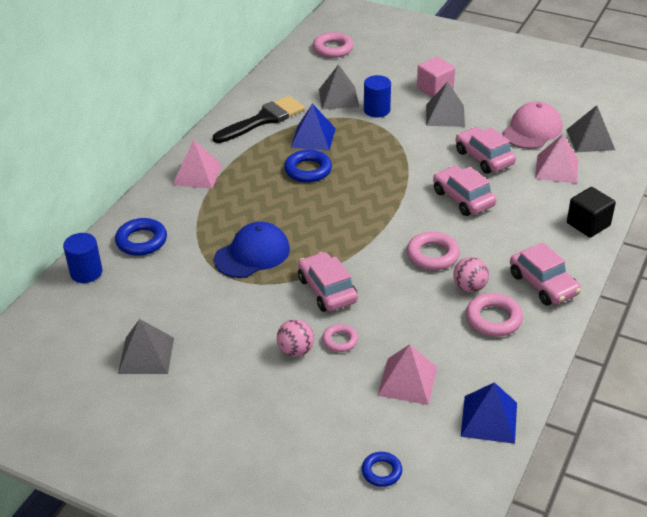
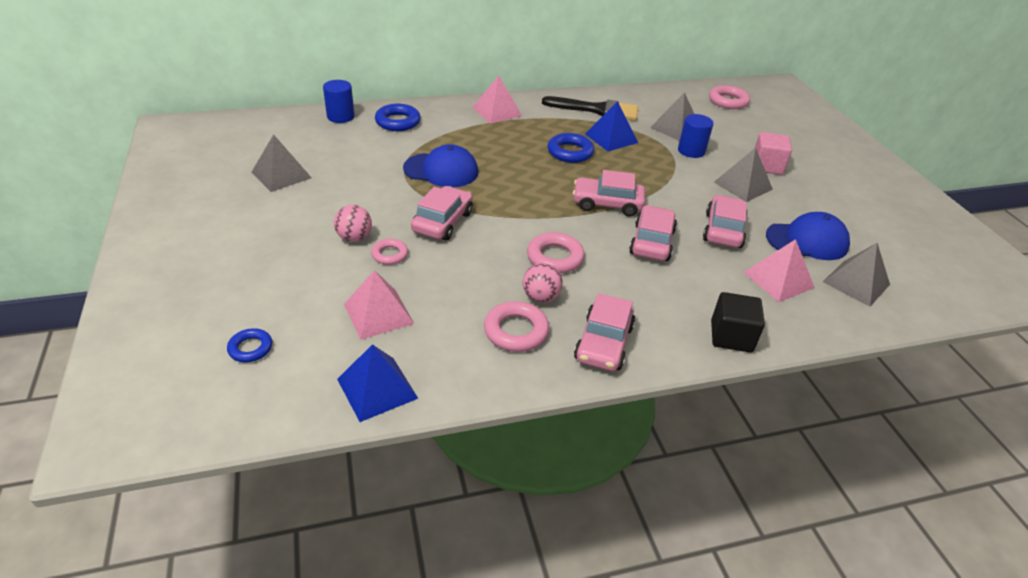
camera: 45 degrees right, 0 degrees up
(396, 192) = (607, 204): none -> pink car
(532, 130) = (807, 241): pink cap -> blue cap

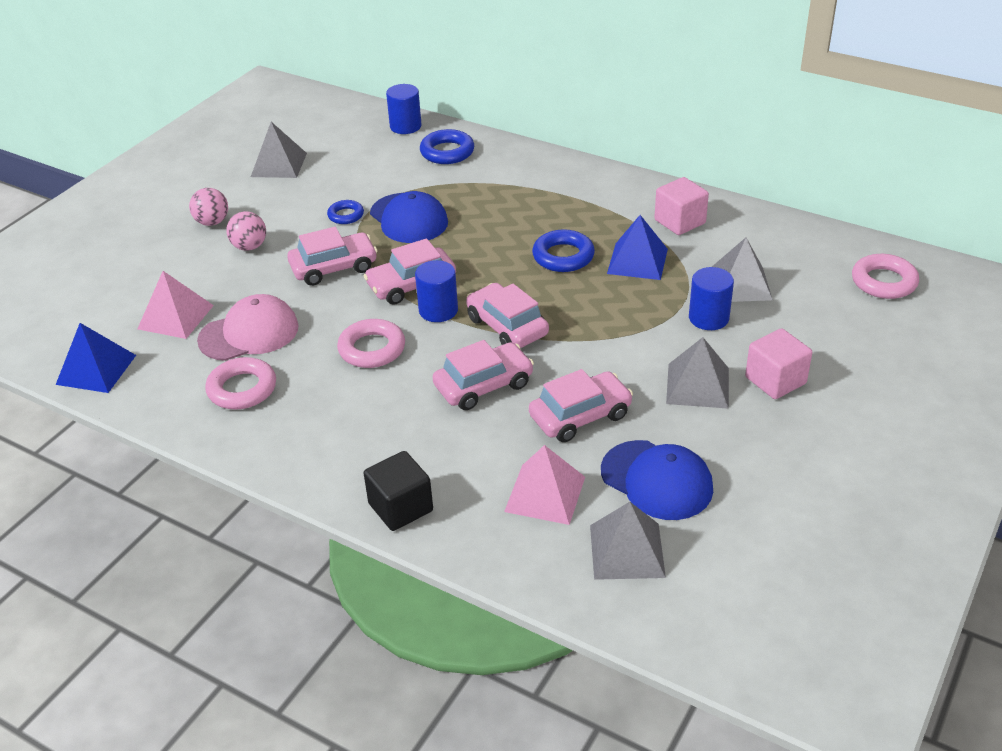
camera: 50 degrees right, 0 degrees up
(250, 348) = (71, 295): blue ring -> blue ring (346, 215)
(390, 254) = (252, 274): pink ring -> none
(456, 293) = (249, 333): none -> pink cap
(497, 111) = (562, 179): pink pyramid -> none
(540, 297) = (304, 375): pink ball -> pink ball (212, 222)
(554, 214) = (438, 310): none -> blue cylinder
(596, 110) = (679, 222): black brush -> pink cube
(603, 343) = (288, 440): pink car -> pink car (411, 285)

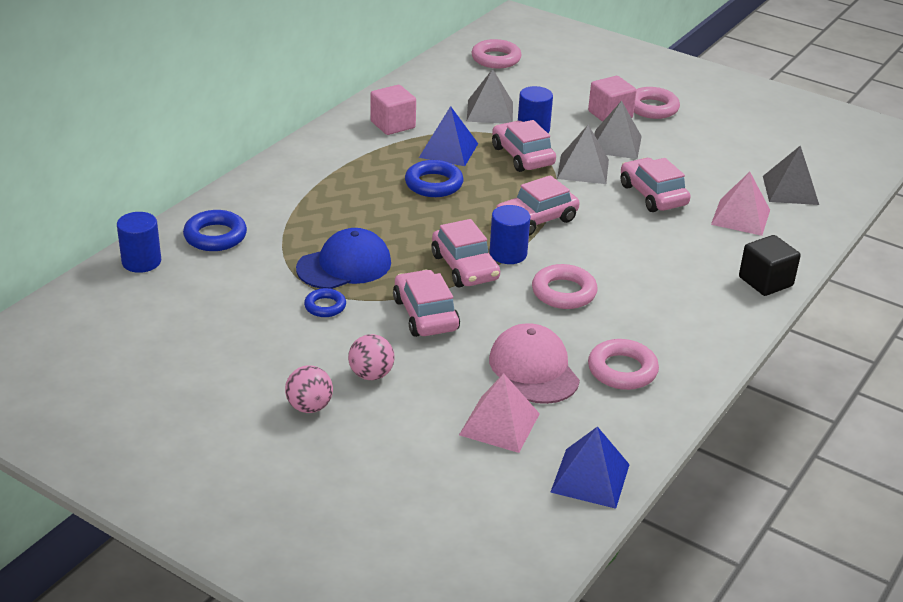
camera: 90 degrees left, 5 degrees down
(279, 164) = (190, 357): grey pyramid -> grey pyramid (583, 169)
(484, 385) = (616, 236): pink car -> pink car (522, 156)
(656, 480) = (720, 172): blue cap -> none
(813, 420) = (652, 108): none -> pink ring

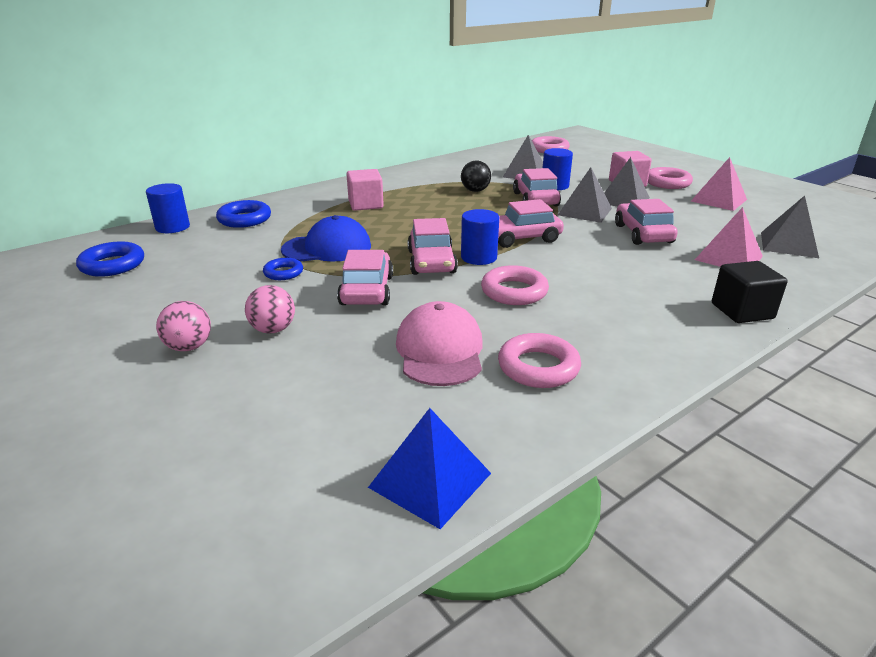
camera: 20 degrees right, 5 degrees down
(393, 125) = (442, 174): pink cube -> pink cube (365, 204)
(433, 184) = (447, 208): blue ring -> blue ring (112, 265)
(448, 150) = (475, 191): blue pyramid -> black ball
(499, 424) = (364, 397): pink pyramid -> pink pyramid (718, 200)

